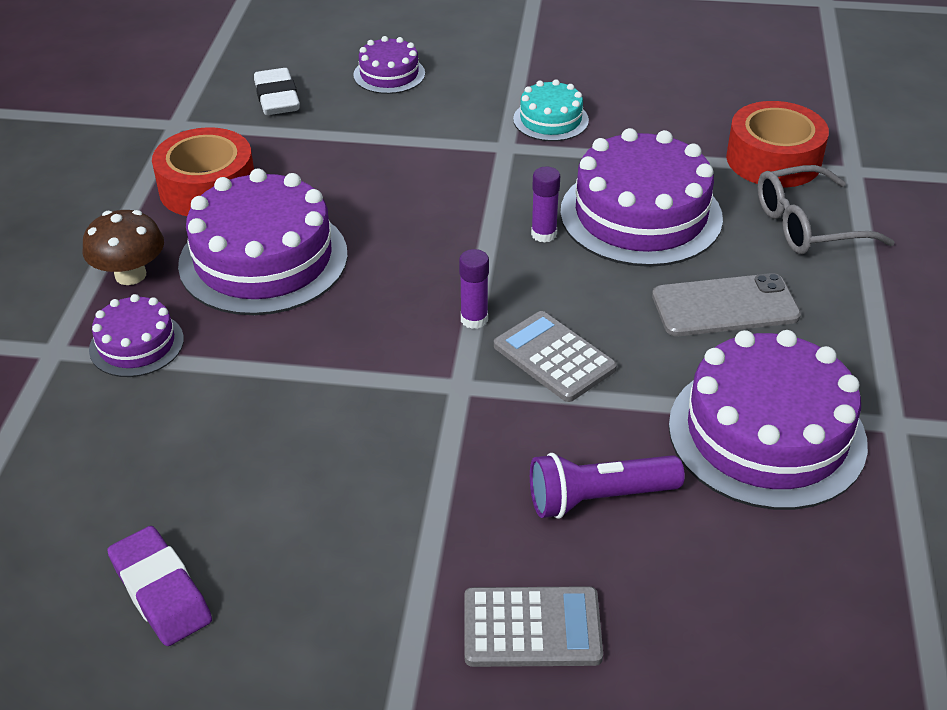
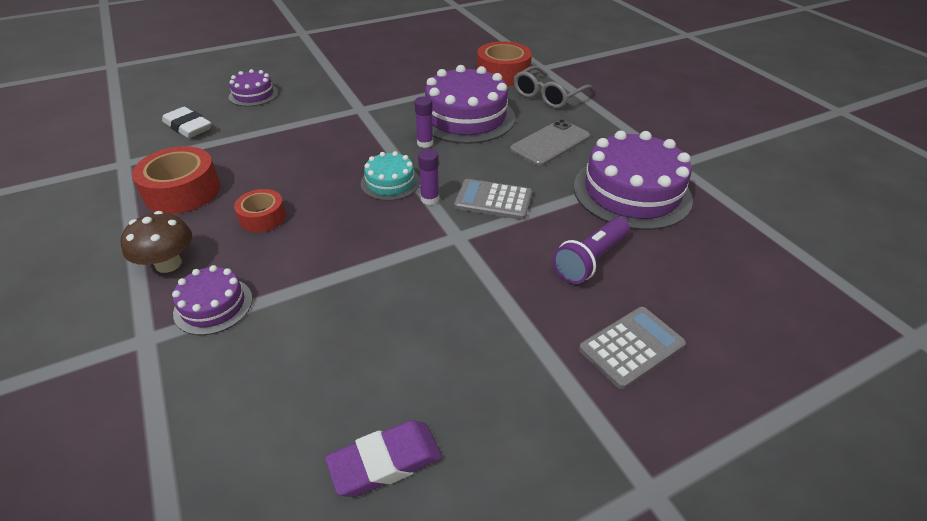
camera: 35 degrees left, 0 degrees up
(161, 592) = (385, 462): purple eraser -> purple eraser turned 45 degrees counterclockwise
(263, 259) = (262, 217): purple cake -> red tape
(550, 120) = (373, 89): turquoise cake -> turquoise cake (390, 182)

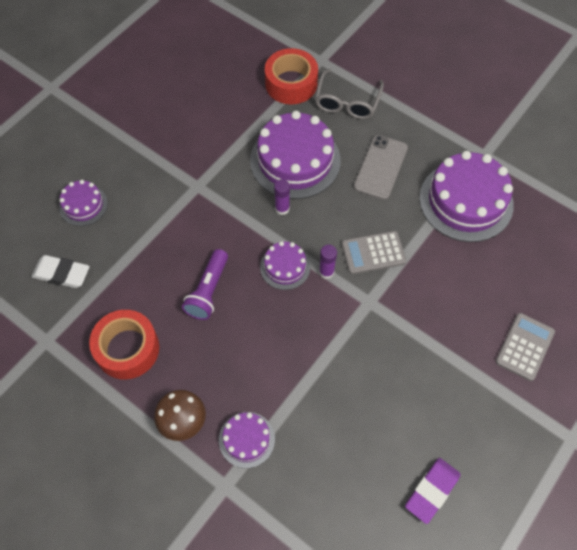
camera: 25 degrees left, 20 degrees up
(262, 217) = (215, 347): red tape -> none
(390, 182) = (285, 267): turquoise cake -> purple cake
(590, 260) = (468, 284): purple flashlight -> purple flashlight (208, 291)

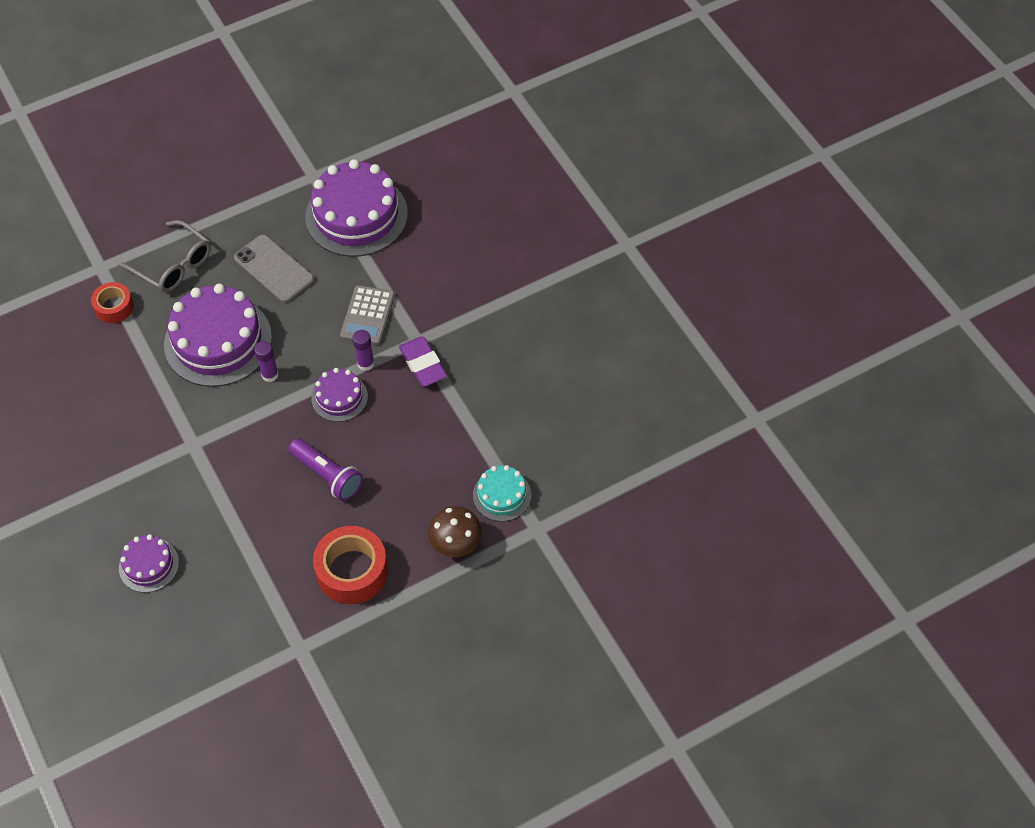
camera: 65 degrees left, 5 degrees down
(62, 274) = (226, 611): white eraser -> none
(246, 439) = (502, 495): purple cake -> turquoise cake
(291, 83) = (114, 307): red tape -> red tape, size x0.60
(432, 491) = (620, 367): purple eraser -> purple eraser (423, 364)
(524, 347) = (528, 239): grey calculator -> none

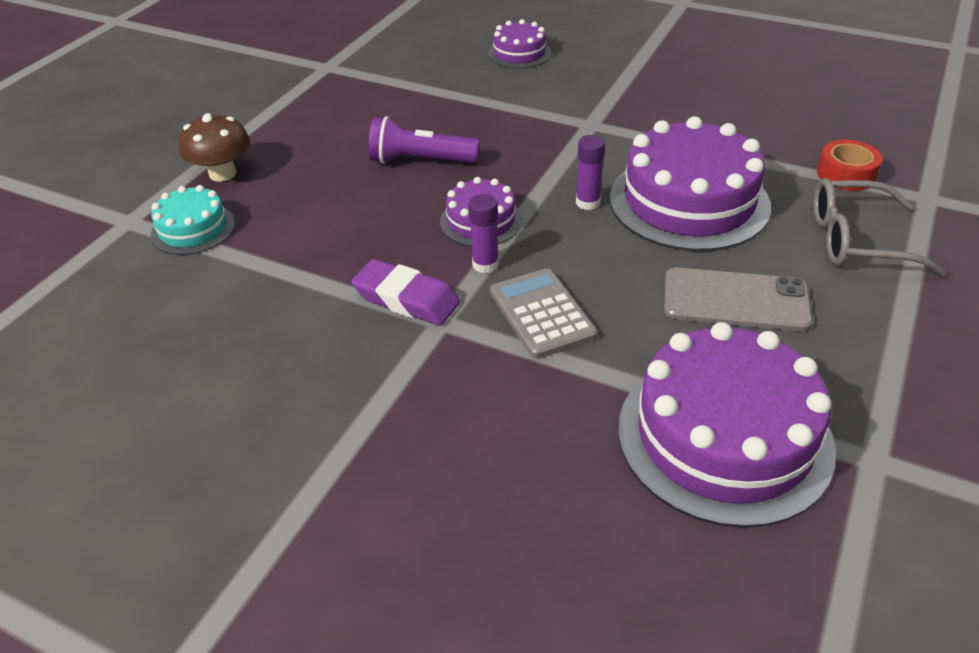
camera: 145 degrees right, 15 degrees down
(352, 571) = (322, 117): red tape -> none

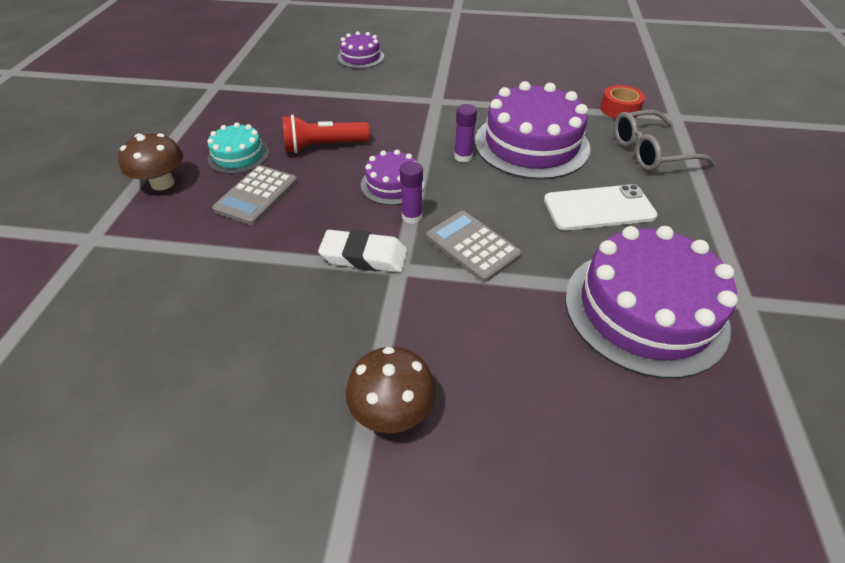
camera: 20 degrees left, 5 degrees up
(193, 229) = (155, 234): turquoise cake -> turquoise cake (238, 155)
(317, 206) = (257, 195): none -> grey calculator
(358, 470) = (392, 410): none -> brown mushroom
(406, 299) = (364, 256): purple eraser -> white eraser
(420, 161) = (323, 146): purple flashlight -> red flashlight
(735, 300) = (598, 208): grey phone -> white phone

